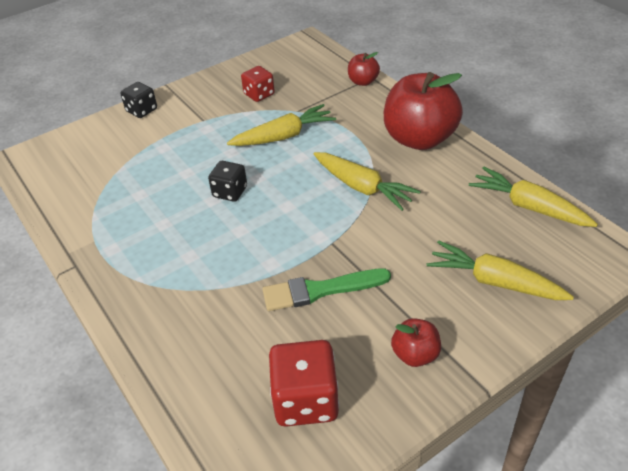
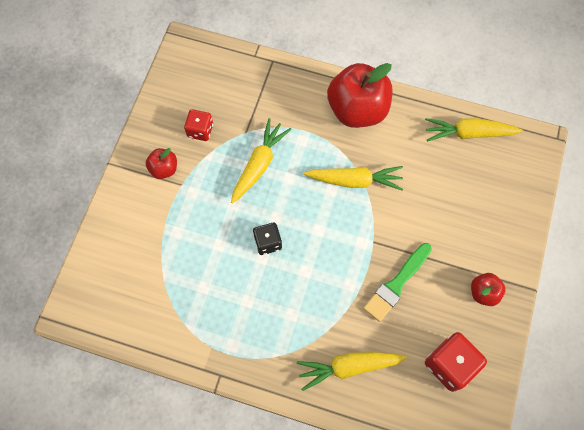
camera: 40 degrees left, 25 degrees up
(142, 110) = (119, 204): black dice -> none
(363, 82) = (270, 70): red apple -> red apple (164, 169)
(494, 281) = (489, 209): yellow carrot -> yellow carrot (348, 367)

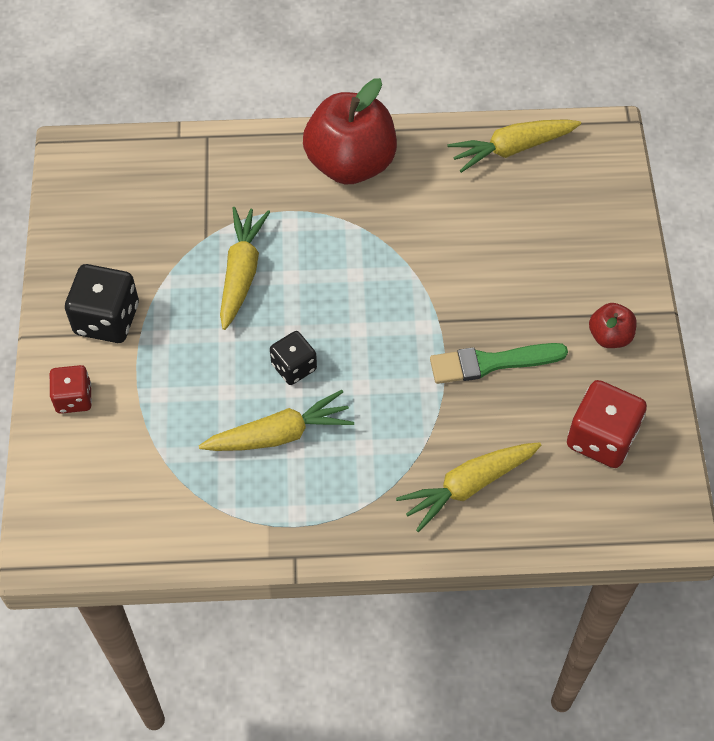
camera: 20 degrees left, 10 degrees down
(164, 169) = (107, 319): red apple -> black dice
(200, 130) = (139, 254): red dice -> red dice (74, 398)
(354, 181) = (382, 253): yellow carrot -> yellow carrot (279, 434)
(396, 284) = (491, 363): green brush -> green brush turned 60 degrees clockwise

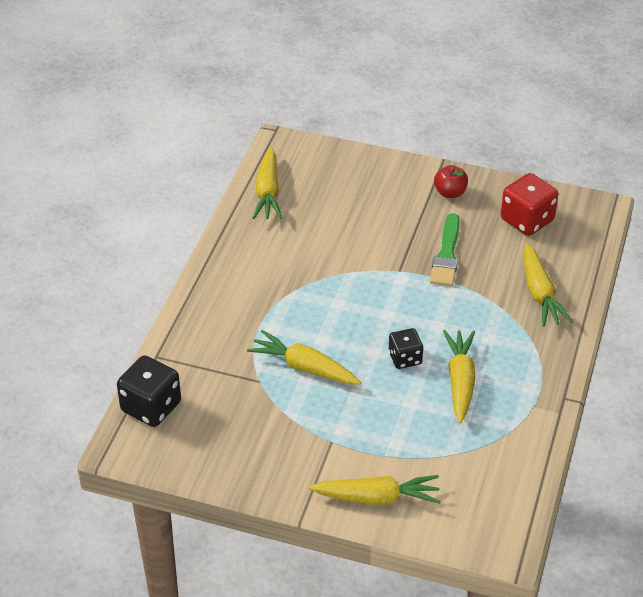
camera: 70 degrees left, 15 degrees down
(74, 398) = (377, 498): red dice -> yellow carrot
(107, 319) = (309, 460): black dice -> black dice (151, 407)
(350, 163) = (233, 279): red apple -> none

